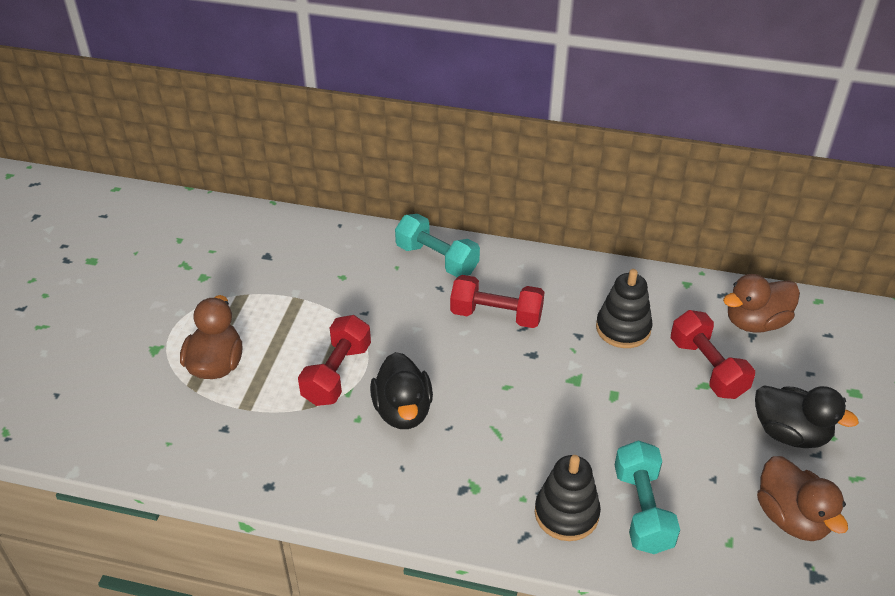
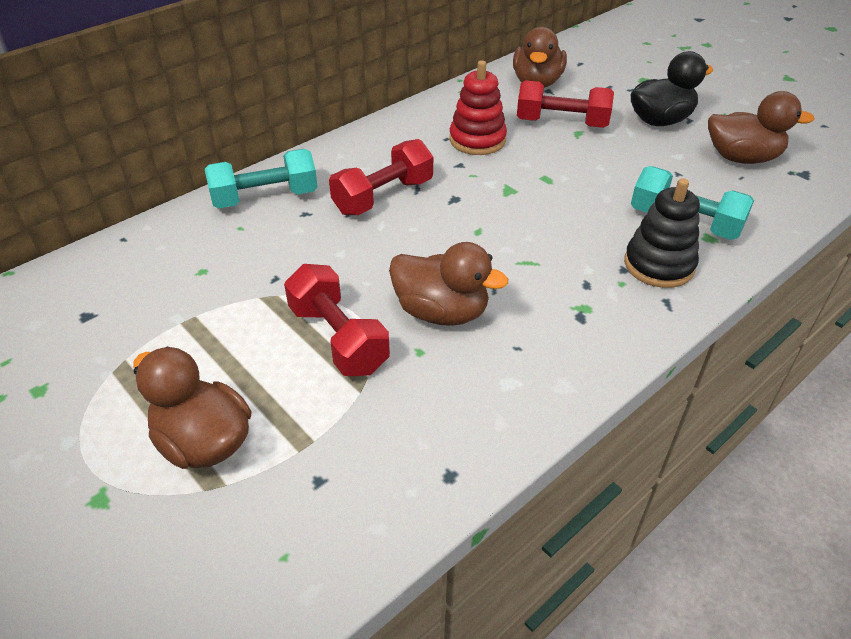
camera: 55 degrees left, 0 degrees up
(403, 411) = (441, 312): black duck -> brown duck
(623, 328) = (477, 140): black stacking toy -> red stacking toy

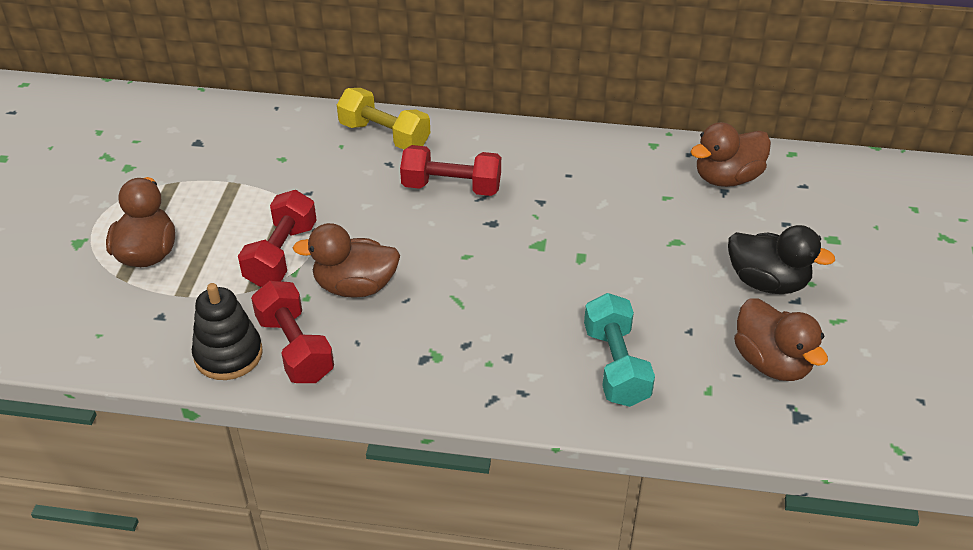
camera: 50 degrees right, 0 degrees up
(265, 197) = (384, 135): turquoise dumbbell -> yellow dumbbell
(441, 312) = (355, 286): brown duck -> brown duck turned 105 degrees clockwise
(477, 140) = (587, 192): red stacking toy -> none
(561, 123) = (678, 225): red dumbbell -> red dumbbell (295, 348)
(659, 265) = (536, 374): black stacking toy -> black stacking toy (228, 354)

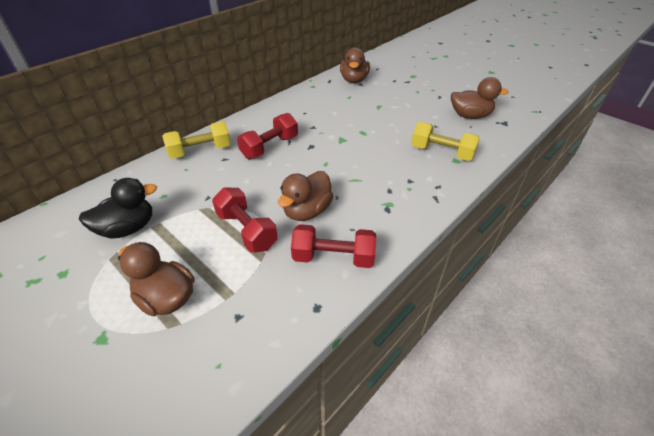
camera: 55 degrees left, 0 degrees up
(228, 354) = (310, 293): black stacking toy -> none
(616, 365) = (441, 152): turquoise dumbbell -> yellow dumbbell
(767, 282) = (423, 98): black duck -> black duck (128, 228)

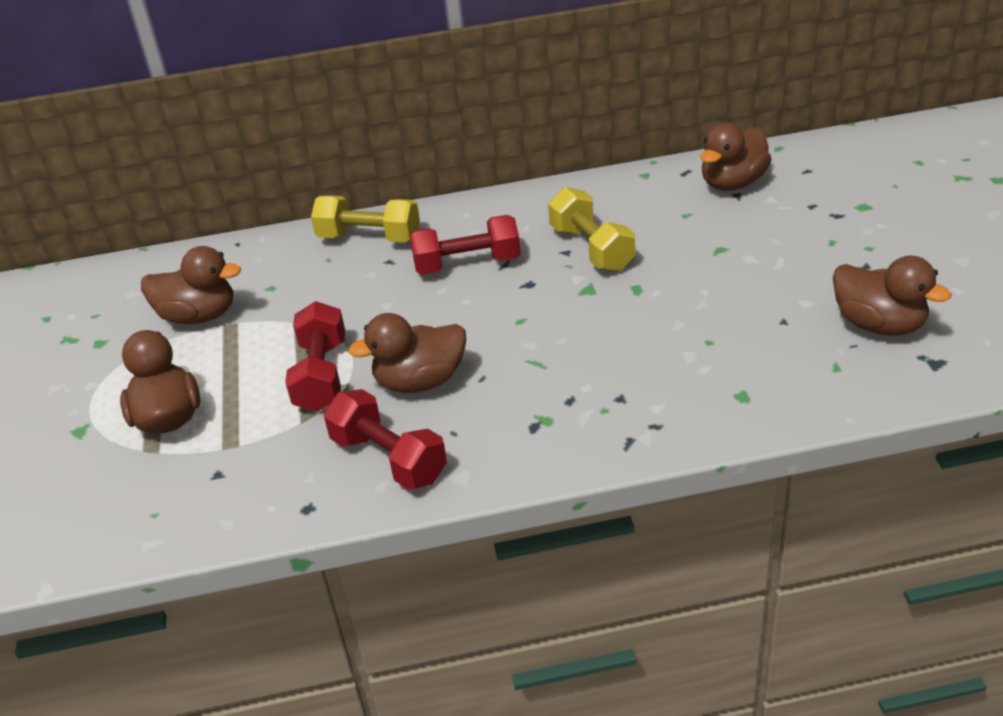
camera: 40 degrees right, 5 degrees down
(128, 228) = (199, 316): black duck -> brown duck
(441, 152) = (733, 373): yellow dumbbell -> yellow dumbbell (591, 248)

